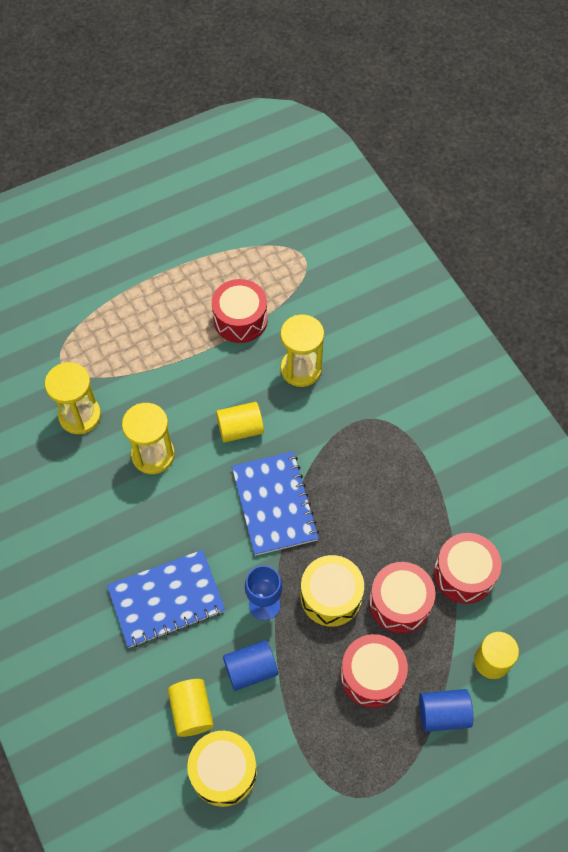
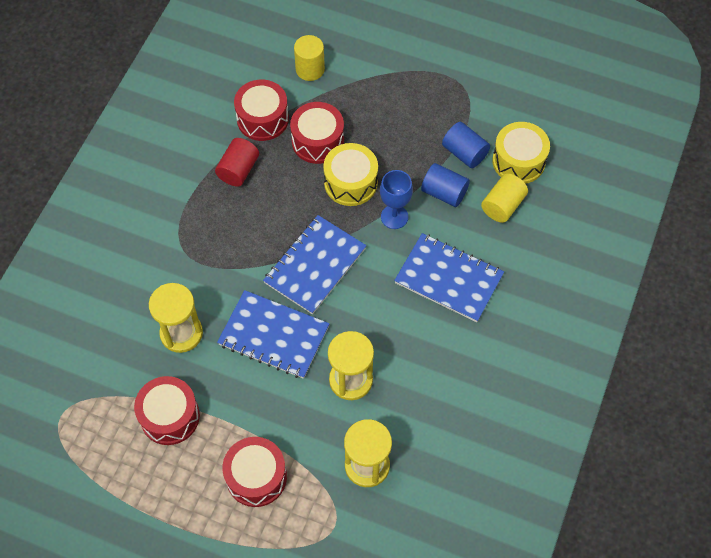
camera: 130 degrees left, 0 degrees up
(240, 429) = (274, 335): yellow cylinder -> blue notebook
(372, 675) = (381, 125): red drum -> red drum (256, 477)
(422, 513) = (238, 170): none -> red cylinder
(443, 714) = (368, 73): blue cylinder -> blue cylinder (464, 153)

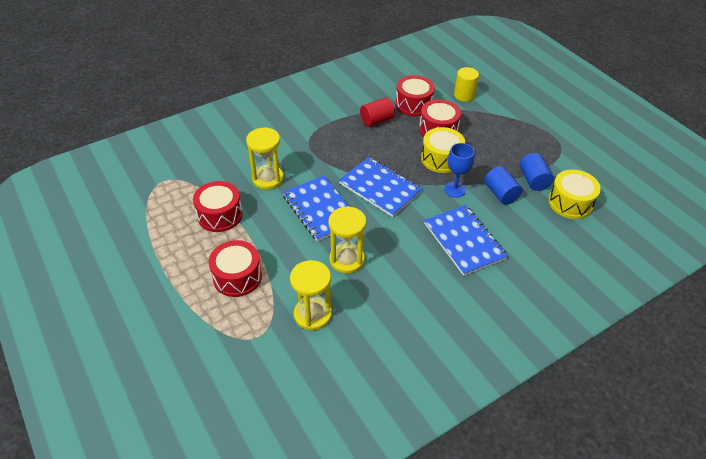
camera: 35 degrees right, 15 degrees down
(315, 266) = (380, 188): blue notebook -> blue notebook turned 60 degrees clockwise
(503, 205) = (538, 221): yellow cylinder -> none

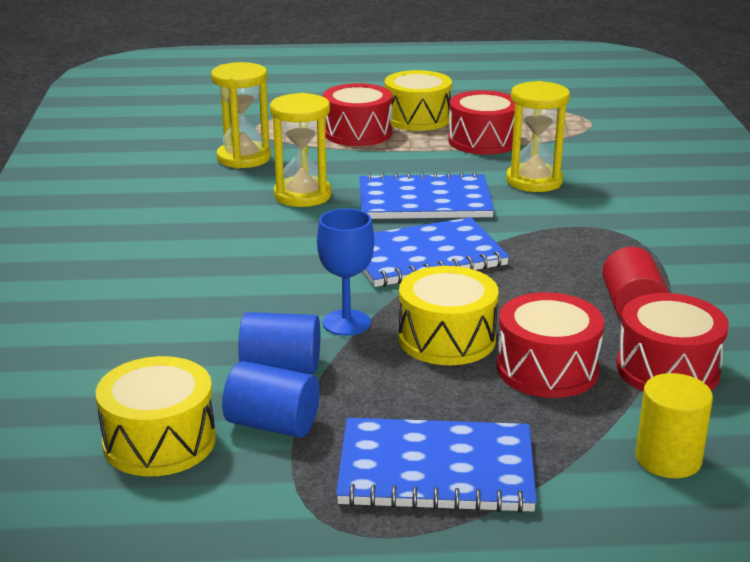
camera: 120 degrees right, 20 degrees down
(195, 258) = (417, 118): none -> yellow drum
(464, 241) = (221, 288): blue notebook -> blue notebook (436, 469)

